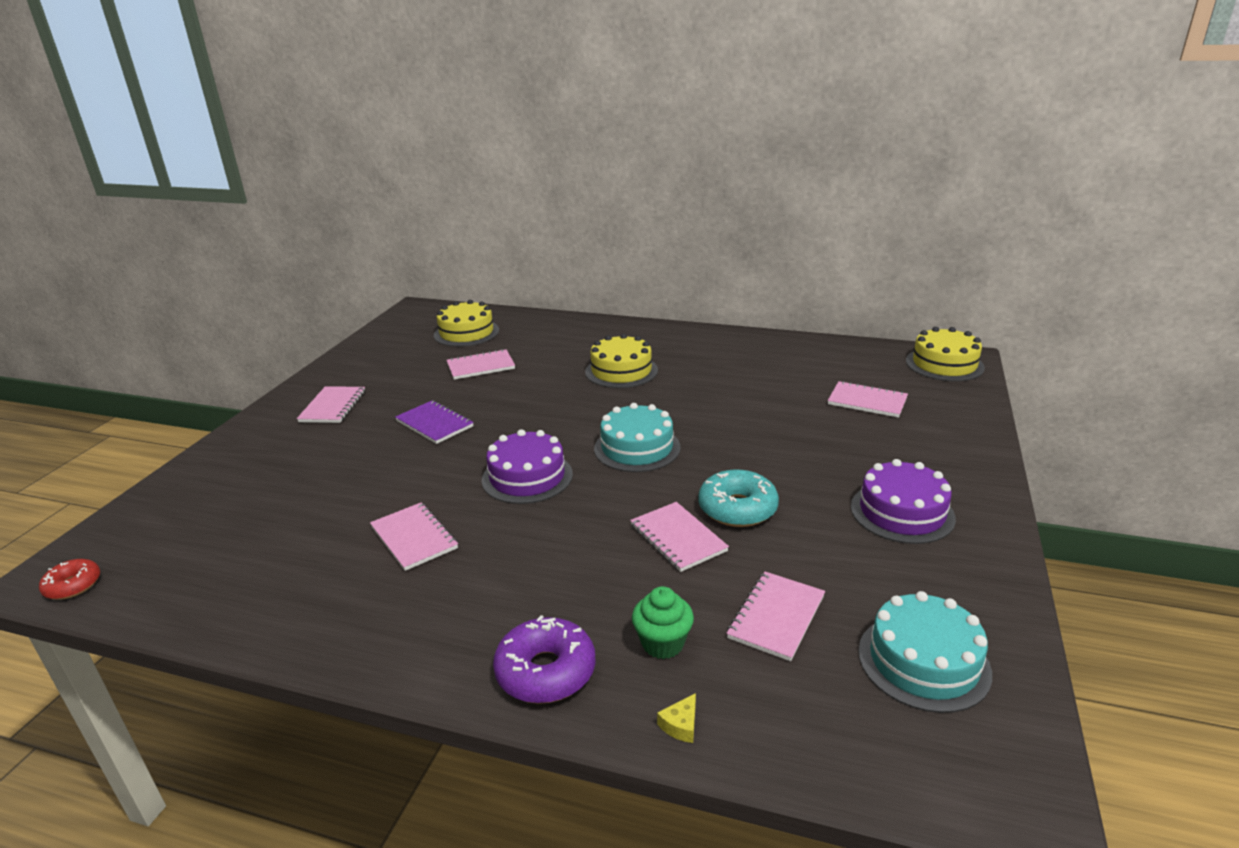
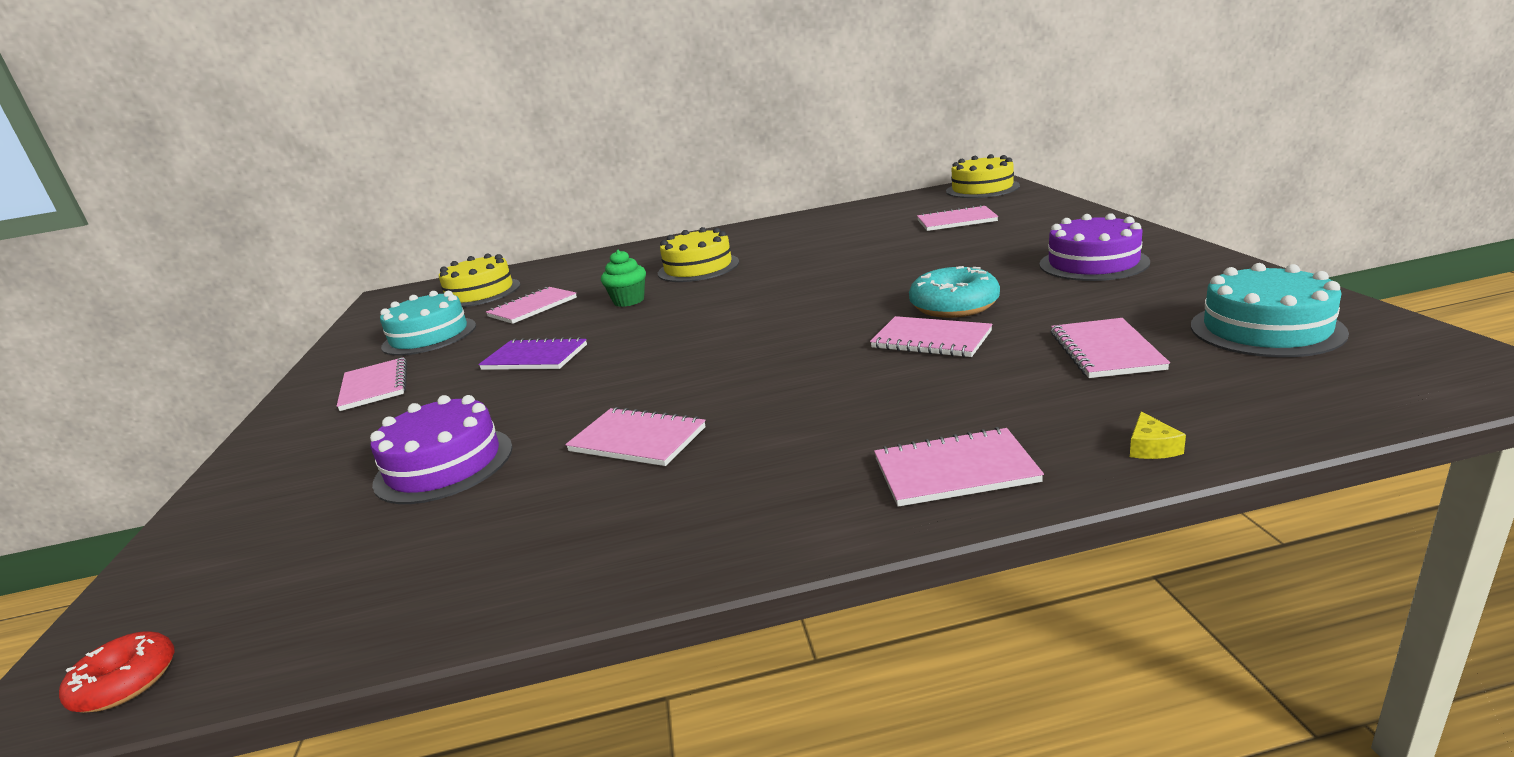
camera: 25 degrees left, 5 degrees down
(527, 477) = (706, 356): purple cake -> purple cake (444, 464)
(546, 671) = (955, 471): purple donut -> pink notebook
(637, 448) = (794, 304): turquoise cake -> turquoise cake (429, 336)
(663, 643) = (1036, 405): green cupcake -> green cupcake (629, 301)

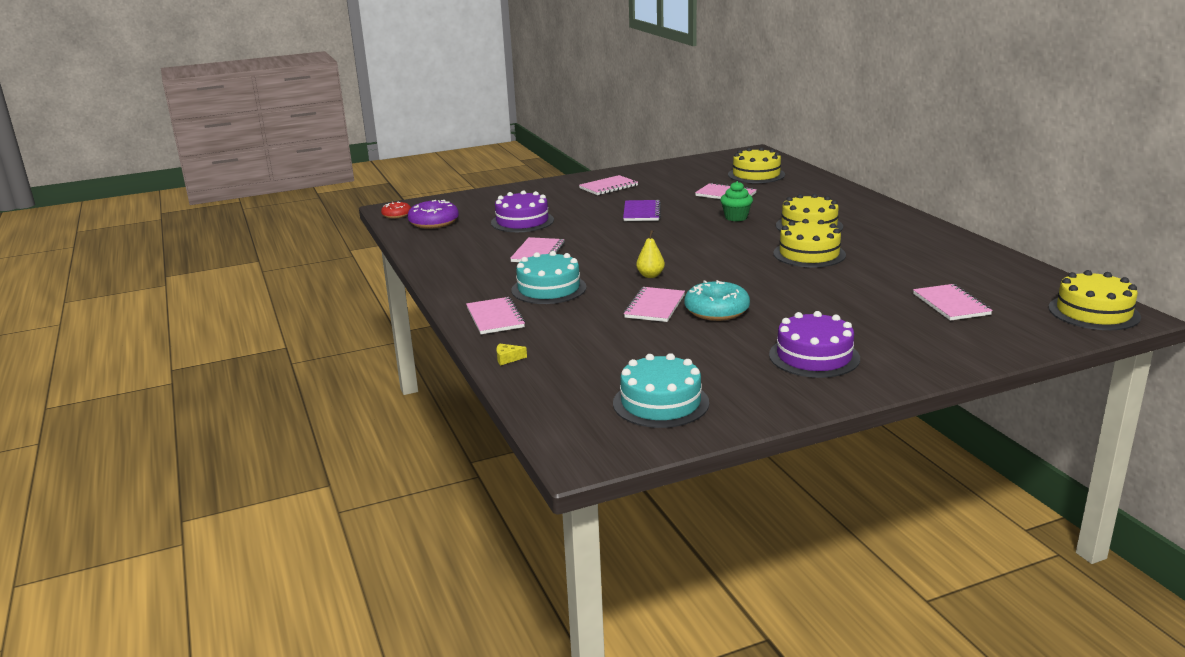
camera: 75 degrees right, 0 degrees up
(292, 596) = (434, 222): none -> purple donut
(429, 336) = (678, 181): turquoise cake -> turquoise cake (548, 289)
(789, 267) = (809, 254): none -> yellow cake
(809, 345) = (650, 275): none -> yellow pear
(1105, 351) = (630, 353): pink notebook -> none

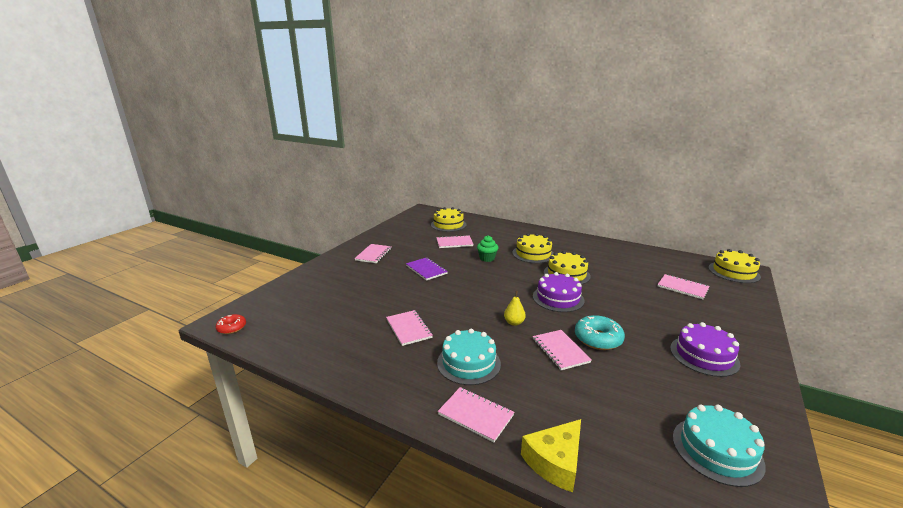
camera: 40 degrees left, 0 degrees up
(434, 222) = (279, 325): purple donut -> none
(507, 358) = (555, 461): yellow cheese -> yellow cheese, size x2.38
(522, 221) = (354, 302): purple cake -> purple cake (558, 298)

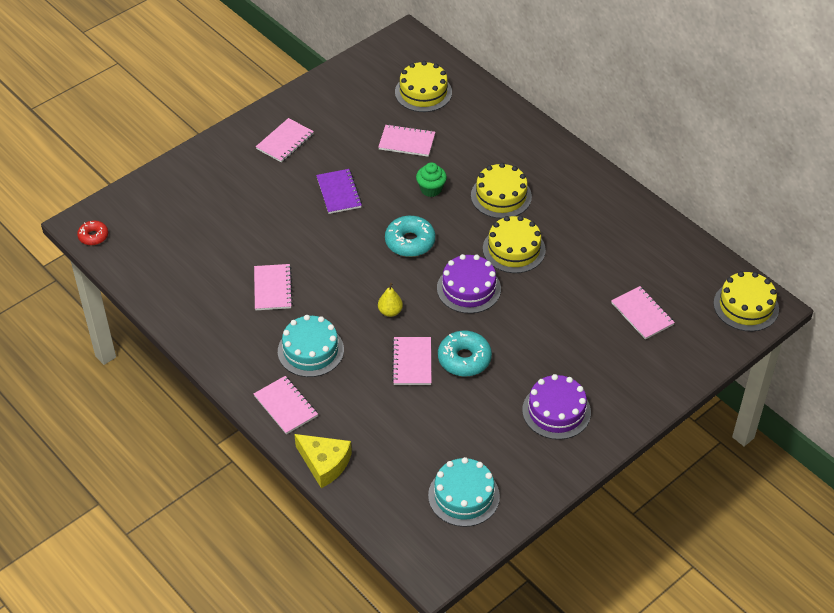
camera: 20 degrees right, 25 degrees up
(495, 283) = (410, 242): none -> turquoise donut
(555, 461) = (324, 463): yellow cheese -> yellow cheese turned 120 degrees counterclockwise

